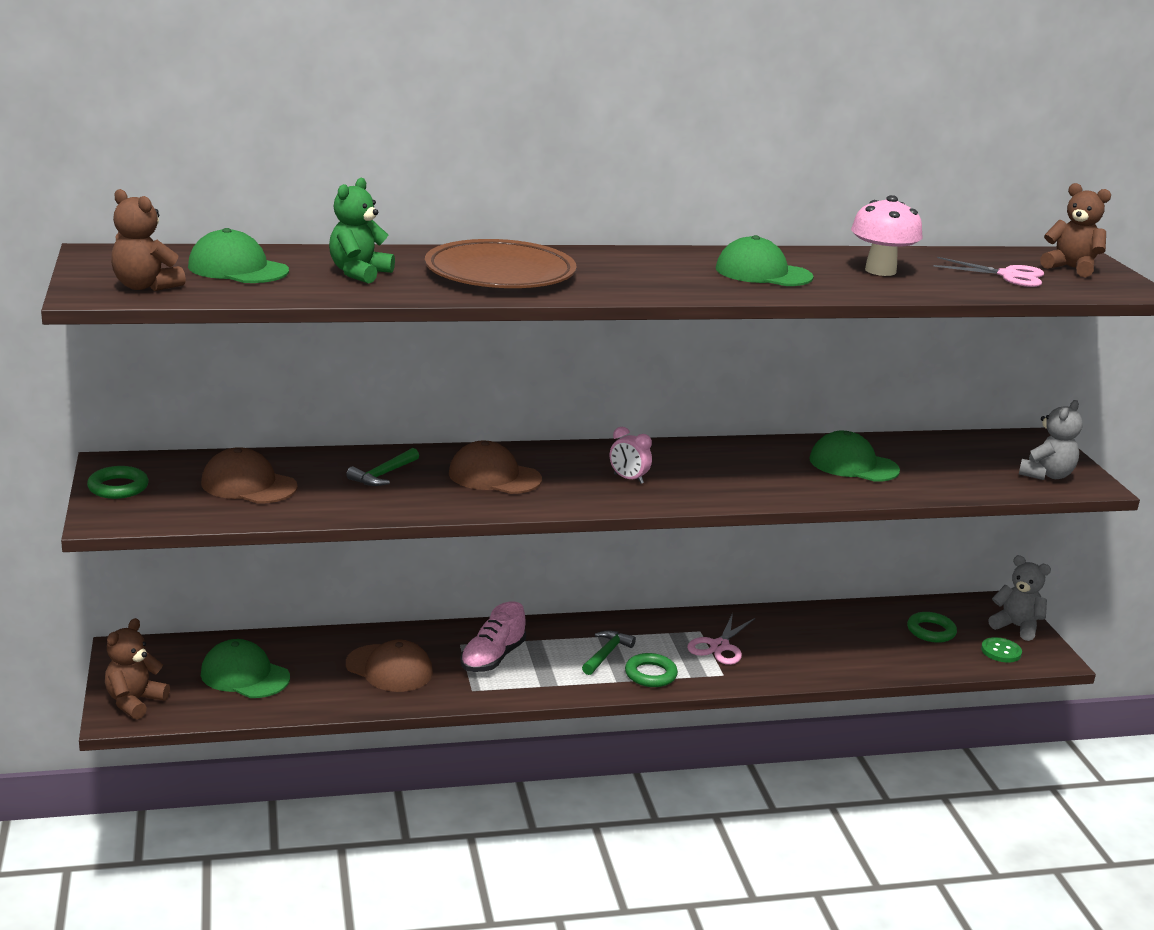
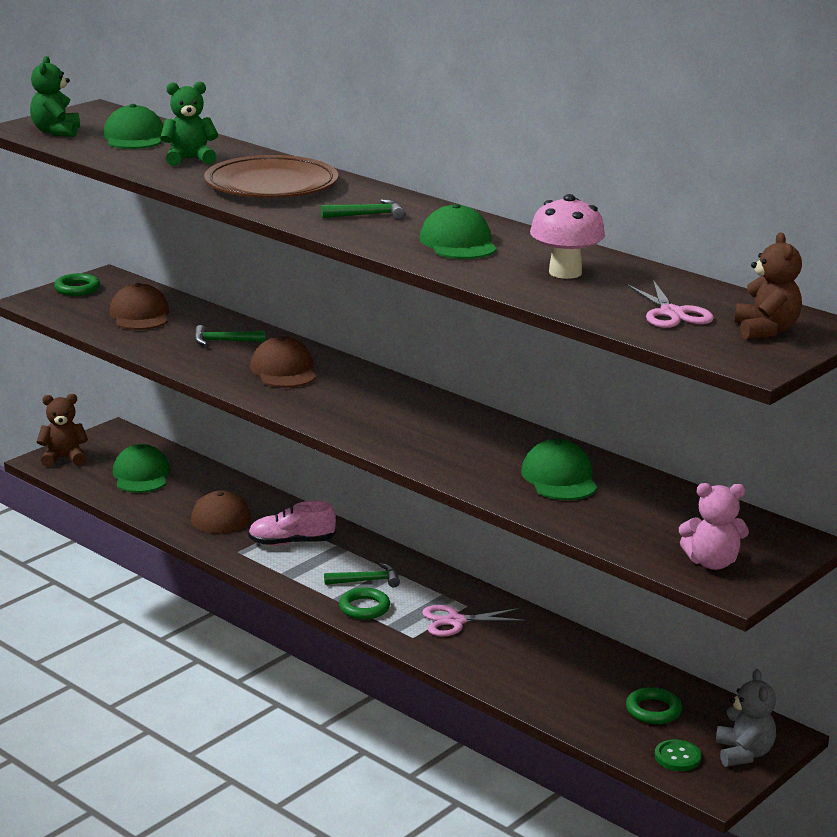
camera: 55 degrees right, 0 degrees up
(145, 286) = (56, 132): brown teddy bear -> green teddy bear
(628, 479) = (363, 410): pink clock -> none
(643, 273) = (367, 215): none -> green hammer
(1046, 475) = (712, 563): grey teddy bear -> pink teddy bear

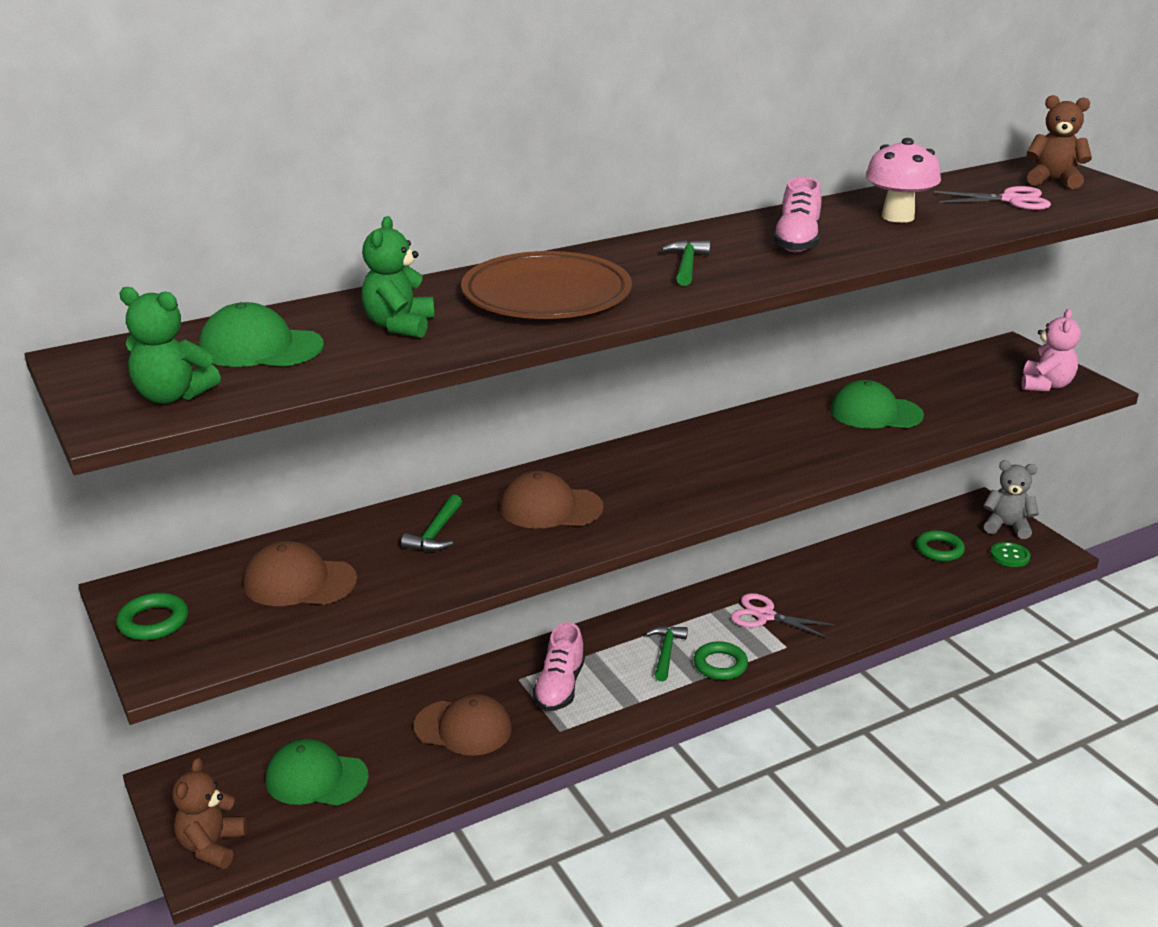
camera: 70 degrees left, 5 degrees up
(455, 621) = (765, 615): pink scissors -> pink scissors turned 105 degrees clockwise
(458, 243) = (797, 241): green cap -> pink shoe

